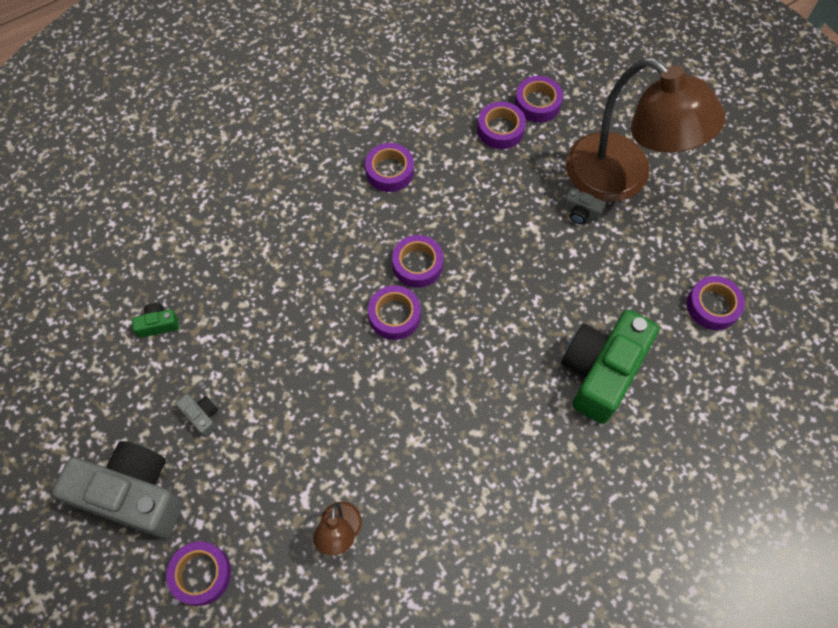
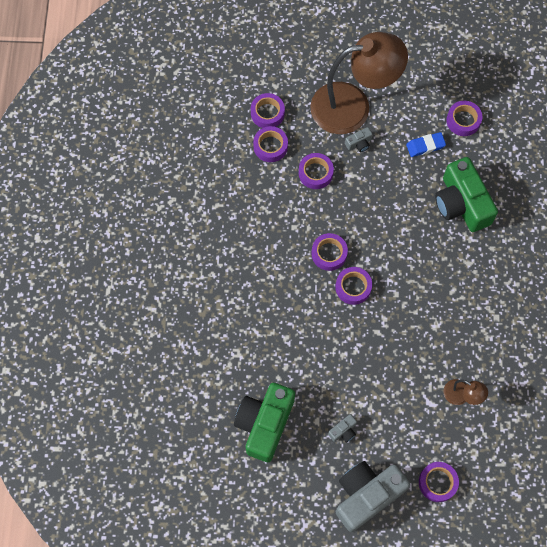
camera: 55 degrees left, 5 degrees up
(158, 324) = (264, 423): green camera -> green camera, size x2.45
(202, 416) = (343, 431): grey camera -> grey camera turned 150 degrees clockwise
(389, 171) = (253, 228): purple tape -> purple tape (315, 173)
(641, 284) = (425, 146): none -> blue eraser

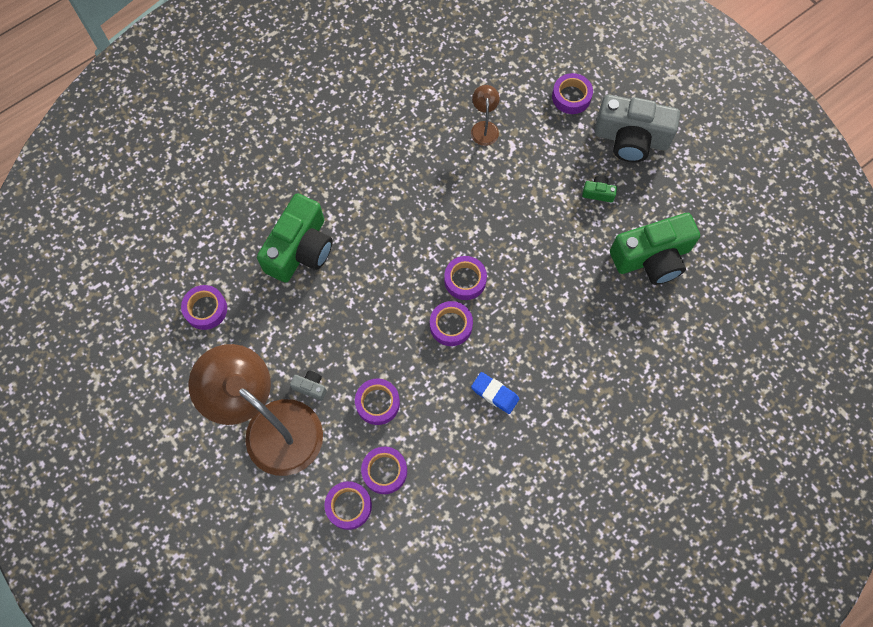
camera: 130 degrees left, 0 degrees up
(343, 431) = (598, 193): grey camera -> green camera
(425, 146) = (263, 323): blue eraser -> blue eraser (495, 394)

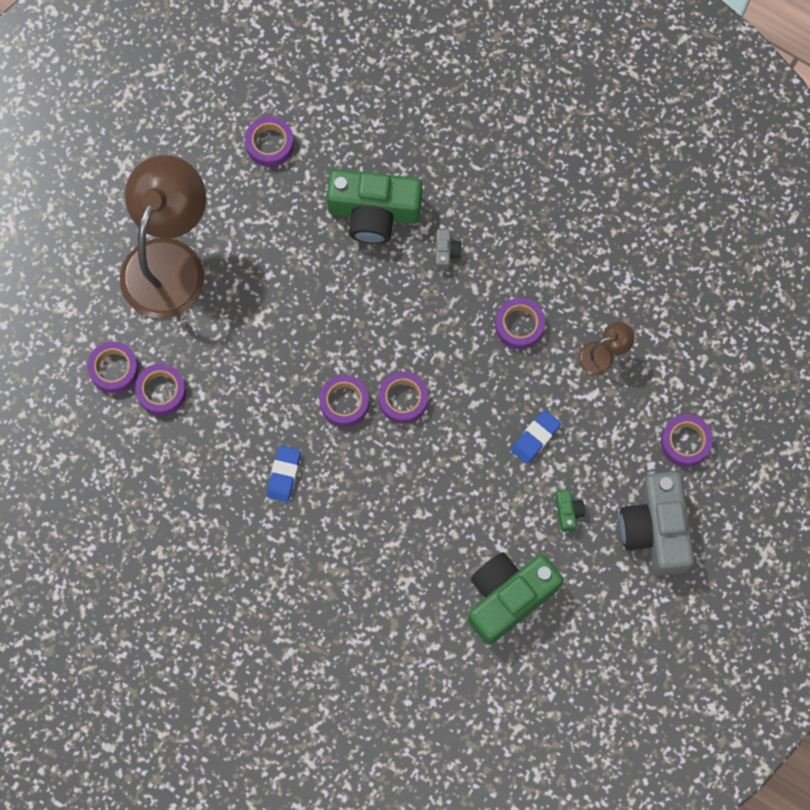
camera: 70 degrees right, 5 degrees up
(310, 387) = (224, 283): grey camera -> grey camera (446, 252)
(377, 403) = (231, 357): purple tape -> purple tape (519, 325)
(532, 195) = (535, 438): none -> blue eraser
(652, 257) = (508, 597): green camera -> green camera turned 90 degrees clockwise

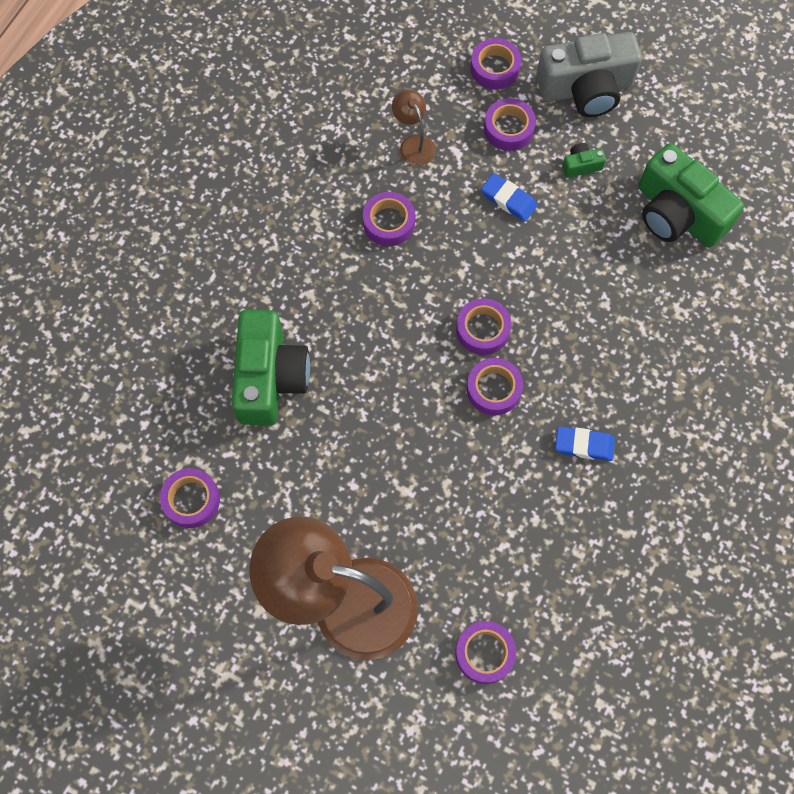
camera: 95 degrees left, 5 degrees down
(161, 391) = (505, 593): purple tape -> purple tape (508, 129)
(446, 252) = (312, 300): grey camera -> none

